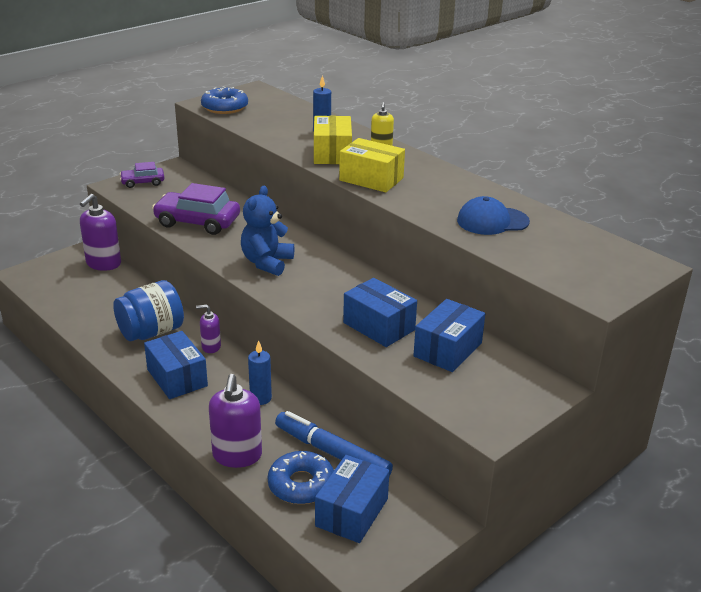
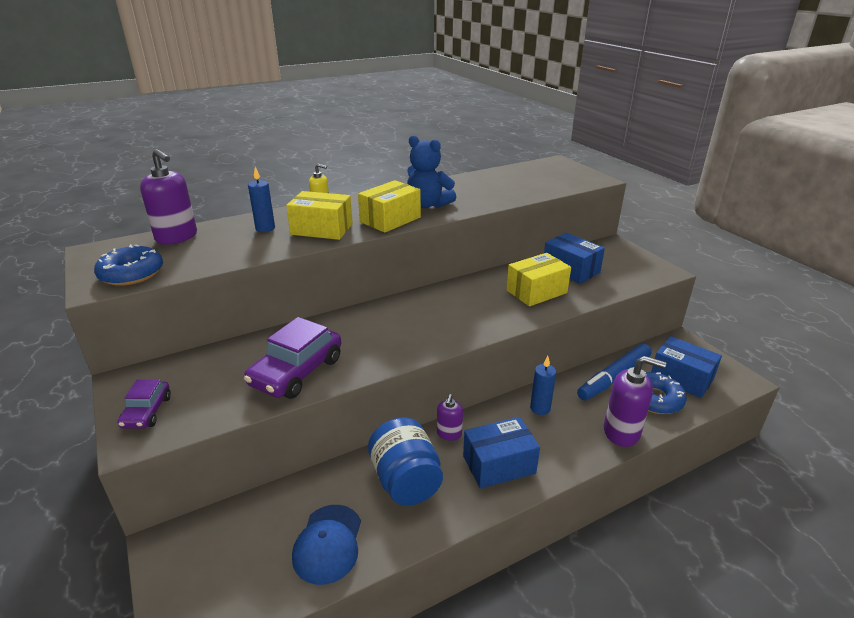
camera: 75 degrees left, 0 degrees up
(103, 263) = (215, 525): purple soap dispenser -> purple soap dispenser (177, 237)
(267, 263) = (412, 334): blue teddy bear -> blue teddy bear (428, 204)
(379, 326) = (536, 291): blue box -> yellow box
(492, 221) = (486, 190): blue cap -> blue cap (328, 543)

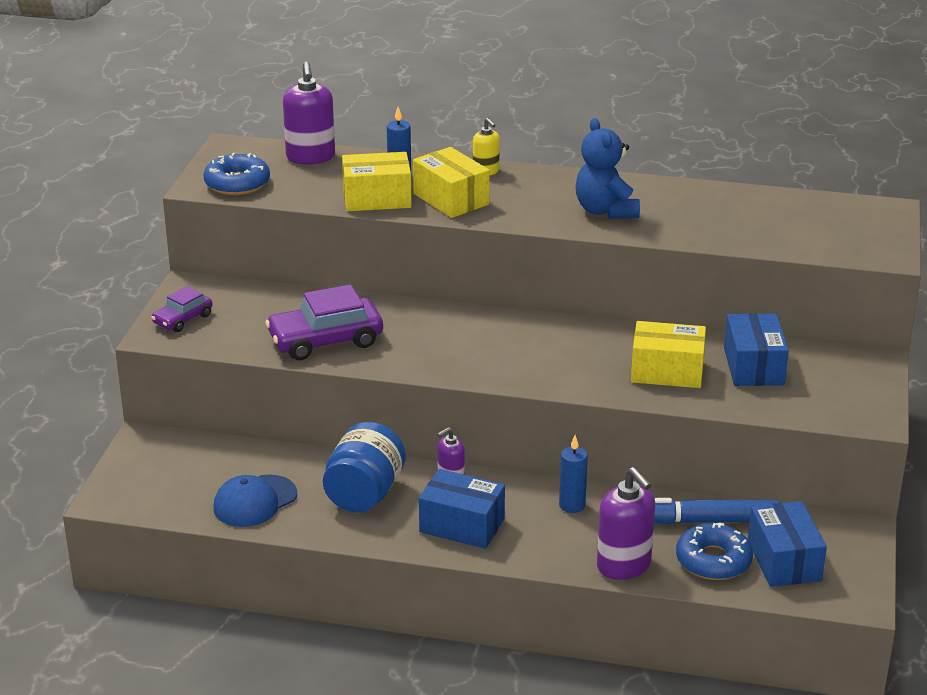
camera: 40 degrees right, 0 degrees up
(390, 220) = (535, 214): yellow box -> yellow box (377, 198)

